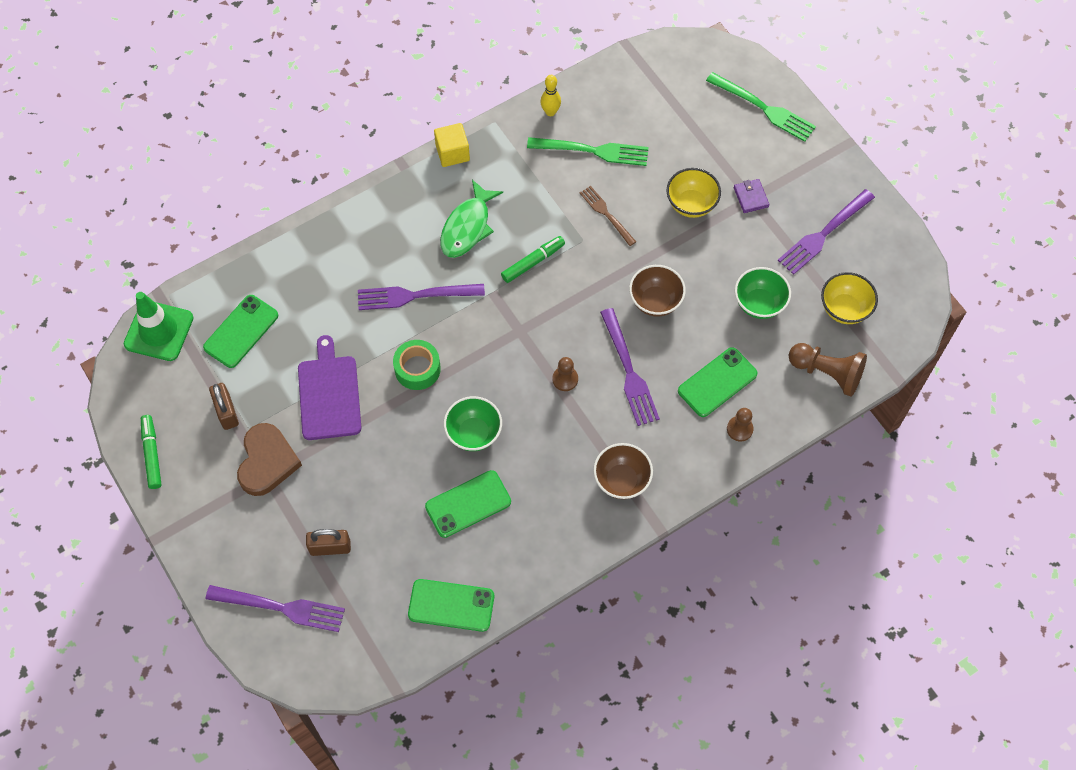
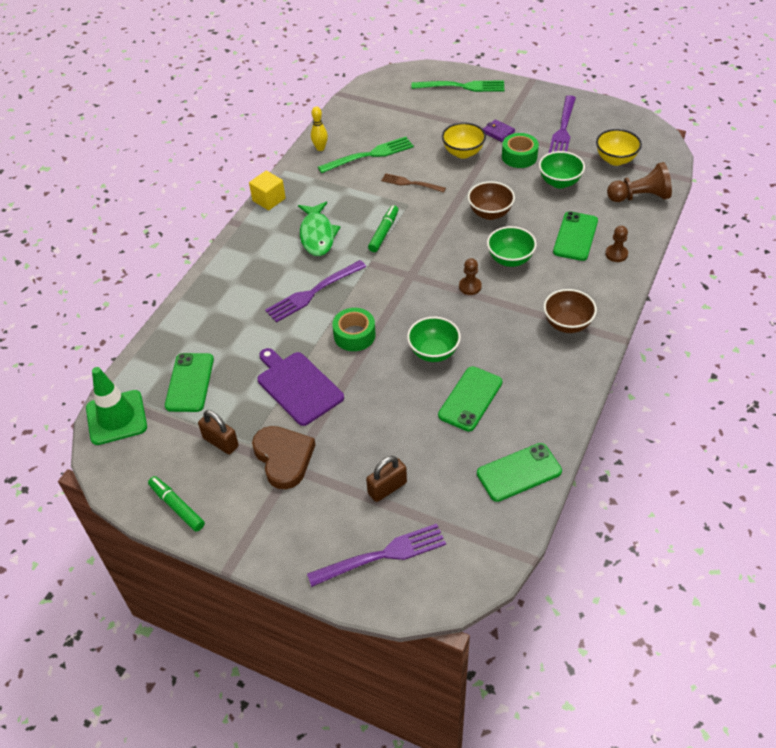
camera: 30 degrees left, 15 degrees down
(629, 371) = (510, 260): purple fork -> green bowl
(746, 244) = (519, 156): none -> green tape

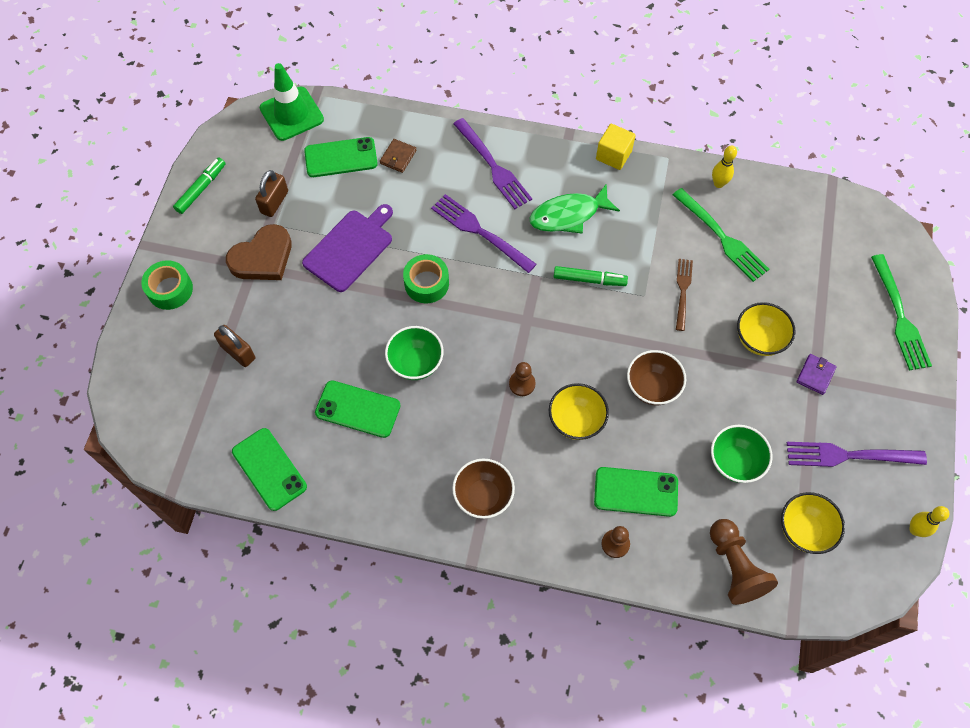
camera: 75 degrees right, 15 degrees up
(208, 339) = (398, 157): none -> brown wallet
(382, 555) = (164, 362): purple fork -> purple fork (493, 166)
(510, 260) = (576, 421): green bowl -> yellow bowl
(519, 156) = (773, 407): green tape -> green tape (170, 289)
(620, 112) = (915, 530): none -> yellow bowling pin

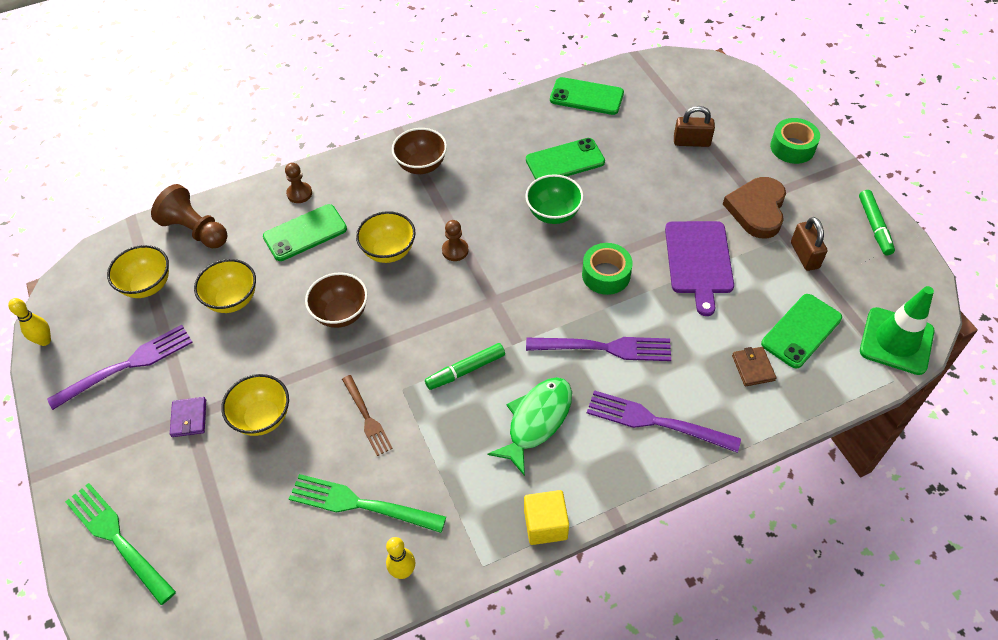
camera: 145 degrees right, 10 degrees down
(734, 462) = (232, 300): green bowl -> yellow bowl

